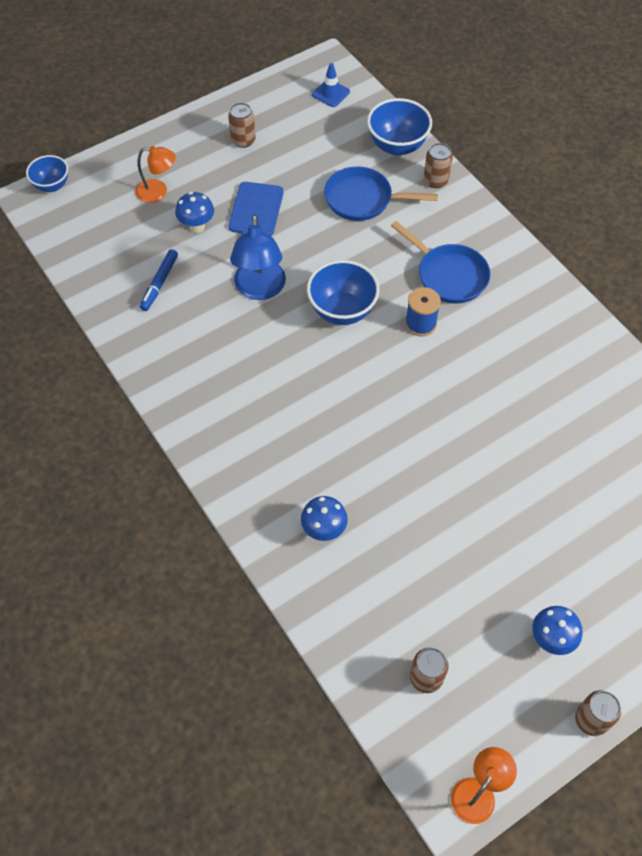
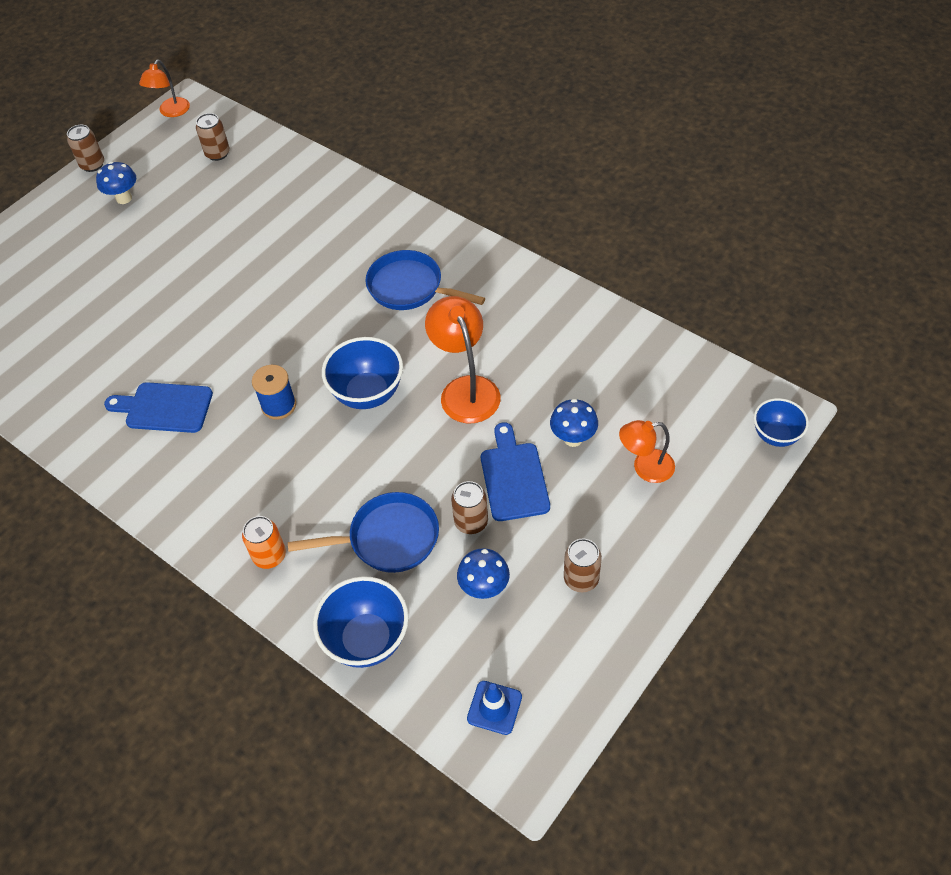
camera: 165 degrees right, 5 degrees down
(160, 283) = (576, 363): blue marker -> none
(260, 289) = (465, 389): blue lamp -> orange lamp
(324, 530) = (322, 213): blue mushroom -> blue mushroom (484, 588)
(435, 180) = (300, 598): brown can -> brown can (471, 522)
(448, 275) = (258, 470): blue pan -> blue pan (410, 287)
(452, 212) = (269, 556): none -> orange can
(521, 352) = (164, 408): none -> blue cutting board

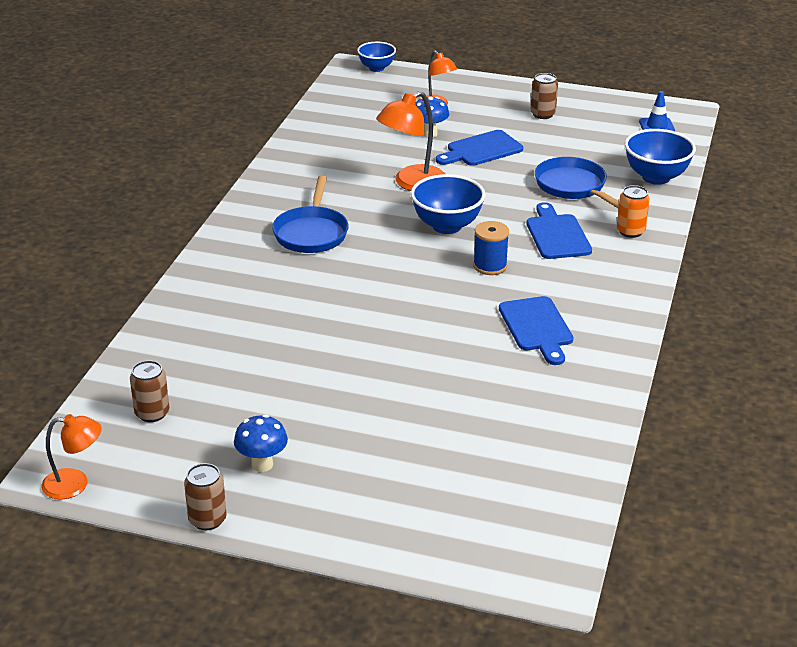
camera: 115 degrees left, 20 degrees down
(301, 483) = (557, 235): none -> blue cutting board
(471, 522) = (532, 158): brown can -> none
(484, 588) = (579, 144): blue mushroom -> none

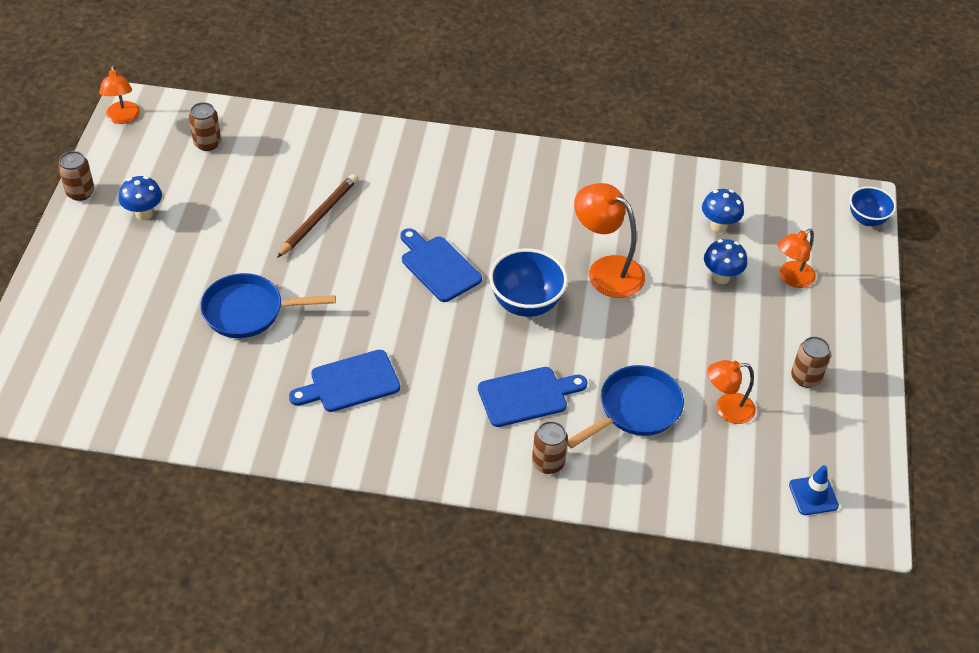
camera: 80 degrees right, 15 degrees up
(302, 337) = (318, 217): none -> brown pencil
(311, 233) = (492, 204): blue pan -> blue pan (248, 311)
(369, 128) = (718, 226): none -> blue mushroom
(481, 150) = (698, 324): blue cutting board -> blue cutting board (438, 266)
(490, 266) = (455, 342): blue spool -> none
(573, 149) = (727, 409): none -> orange lamp
(630, 231) = (548, 463): orange can -> brown can
(656, 177) = (679, 490): blue bowl -> none

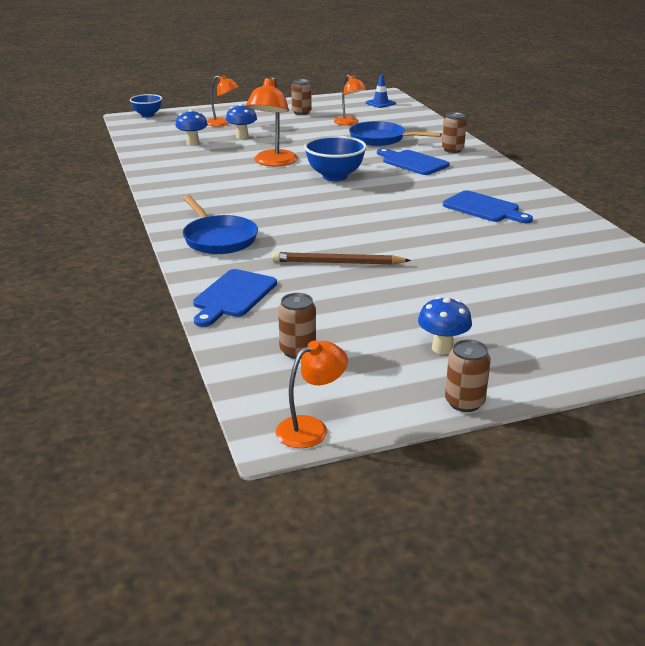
camera: 115 degrees left, 20 degrees down
(248, 311) = (479, 259): blue pan -> blue pan (218, 239)
(438, 266) = (335, 207): blue cutting board -> blue cutting board (233, 296)

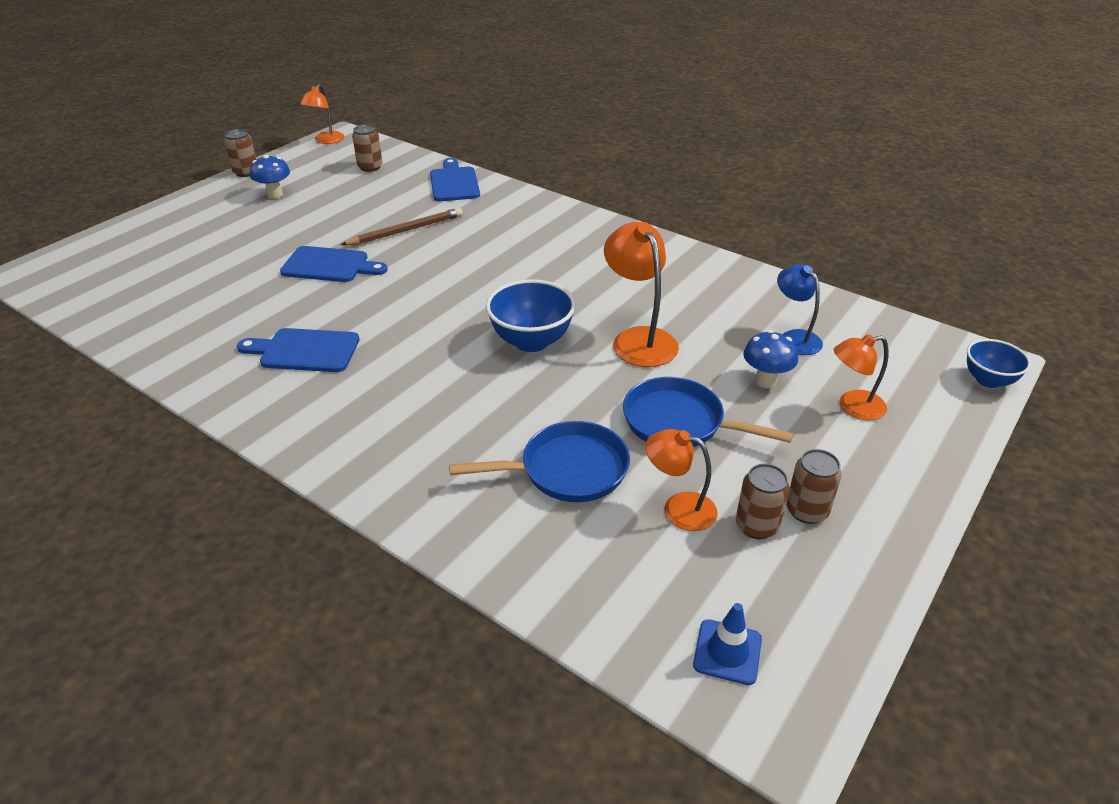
camera: 145 degrees right, 10 degrees up
(193, 143) = (794, 338): blue mushroom -> blue lamp
(218, 239) = (533, 219): blue pan -> blue pan (679, 422)
(412, 162) = (460, 417): blue cutting board -> blue cutting board (329, 265)
(452, 150) = (424, 486): brown can -> brown can (756, 526)

